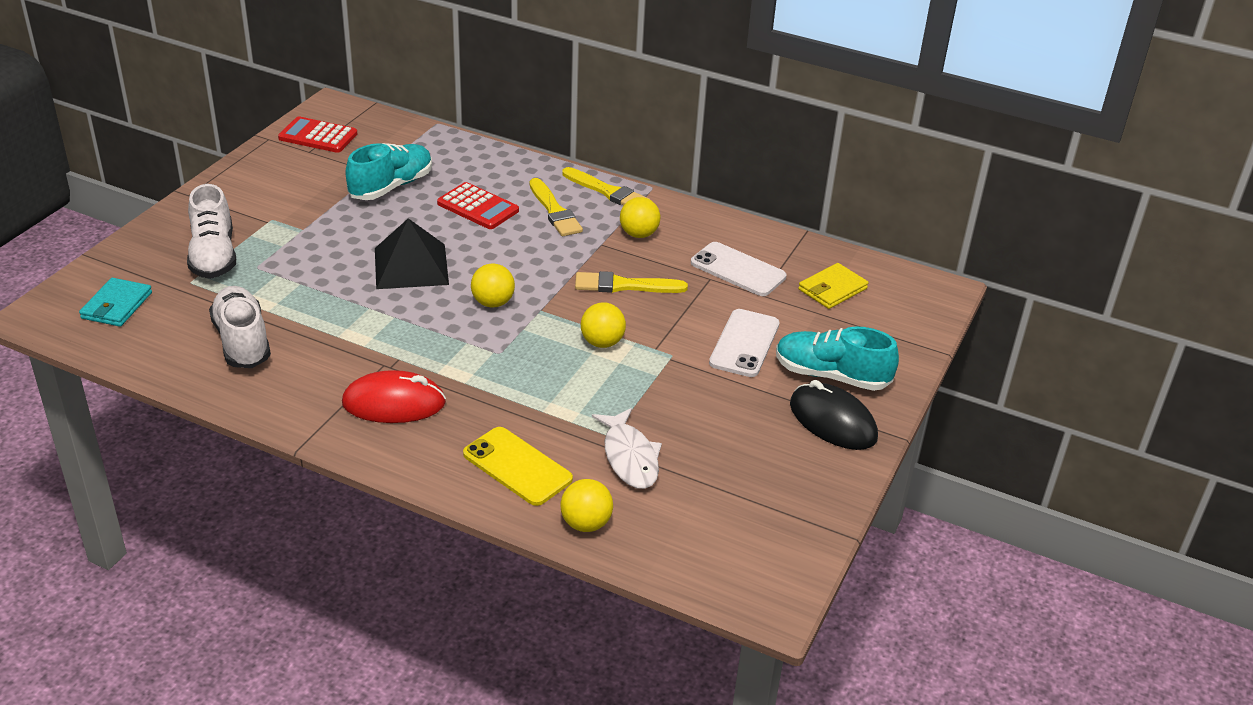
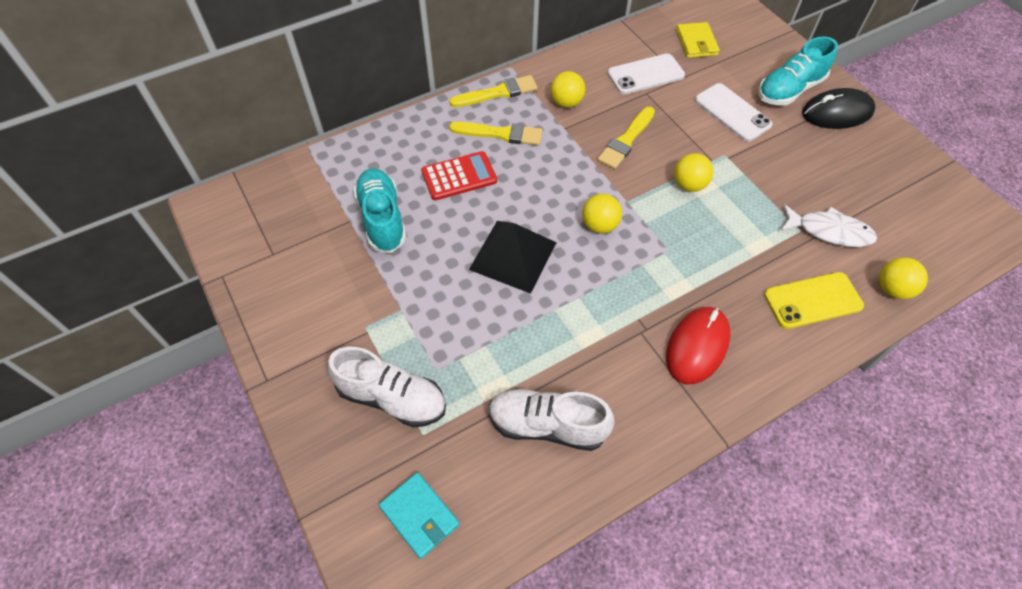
camera: 55 degrees left, 20 degrees up
(318, 136) = (252, 236): red calculator -> none

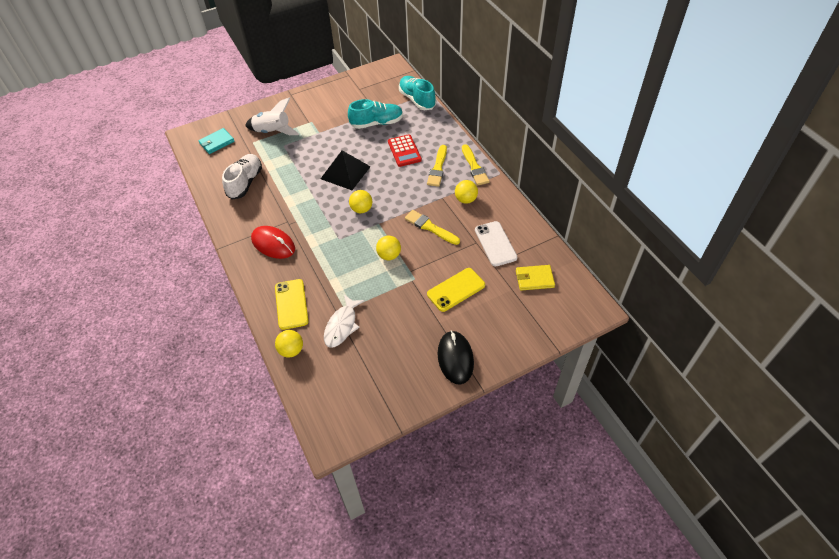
camera: 95 degrees right, 5 degrees down
(392, 397) = (273, 132): white shoe -> white rocket
(732, 113) = (456, 290): white phone -> yellow phone
(789, 90) = (481, 331): turquoise shoe -> turquoise shoe (417, 100)

